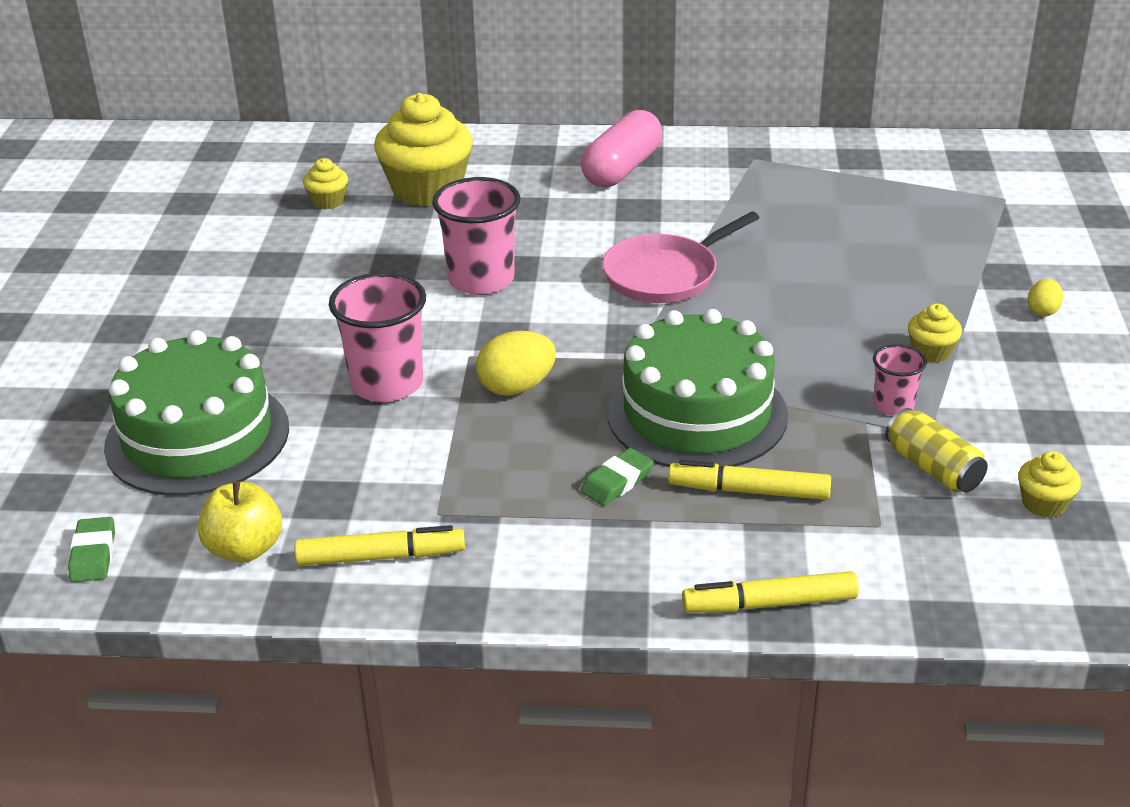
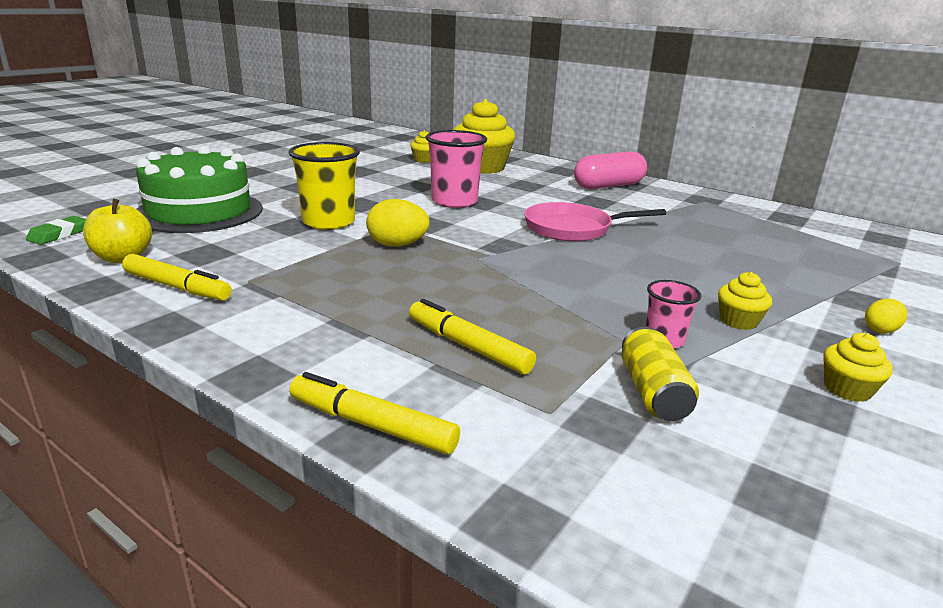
camera: 30 degrees right, 10 degrees down
(387, 384) = (329, 222): pink cup -> yellow cup
(617, 482) = (381, 307): green eraser -> none
(697, 413) = (494, 293): green cake -> none
(1044, 503) = (748, 465): yellow cupcake -> yellow cupcake (847, 389)

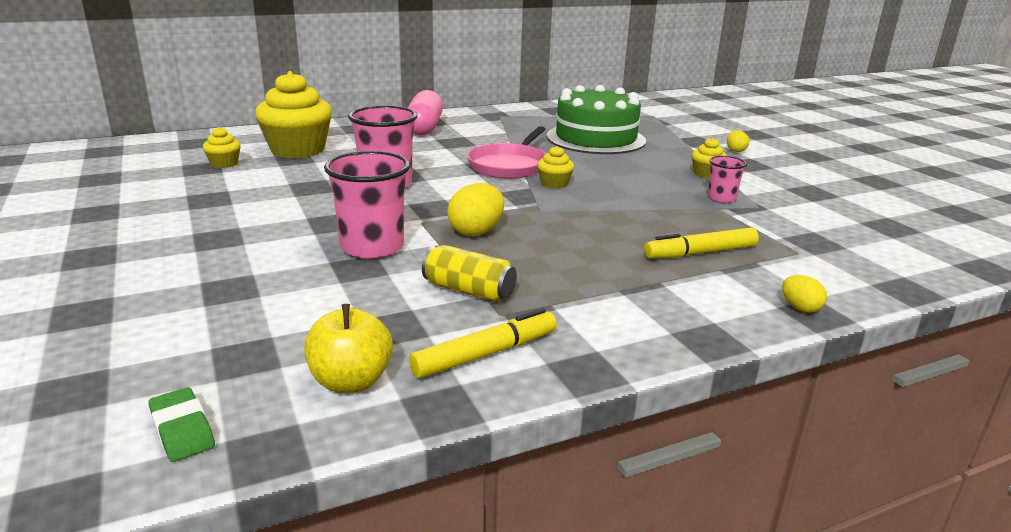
camera: 60 degrees left, 0 degrees up
(199, 211) = (227, 312): green cake -> green cake (595, 138)
(329, 222) = (372, 247): yellow cup -> pink cup
(372, 425) = (800, 308): yellow marker -> yellow egg
(652, 392) = (784, 221): yellow can -> yellow can (469, 291)
(847, 389) = (796, 180): yellow cupcake -> yellow cupcake (554, 184)

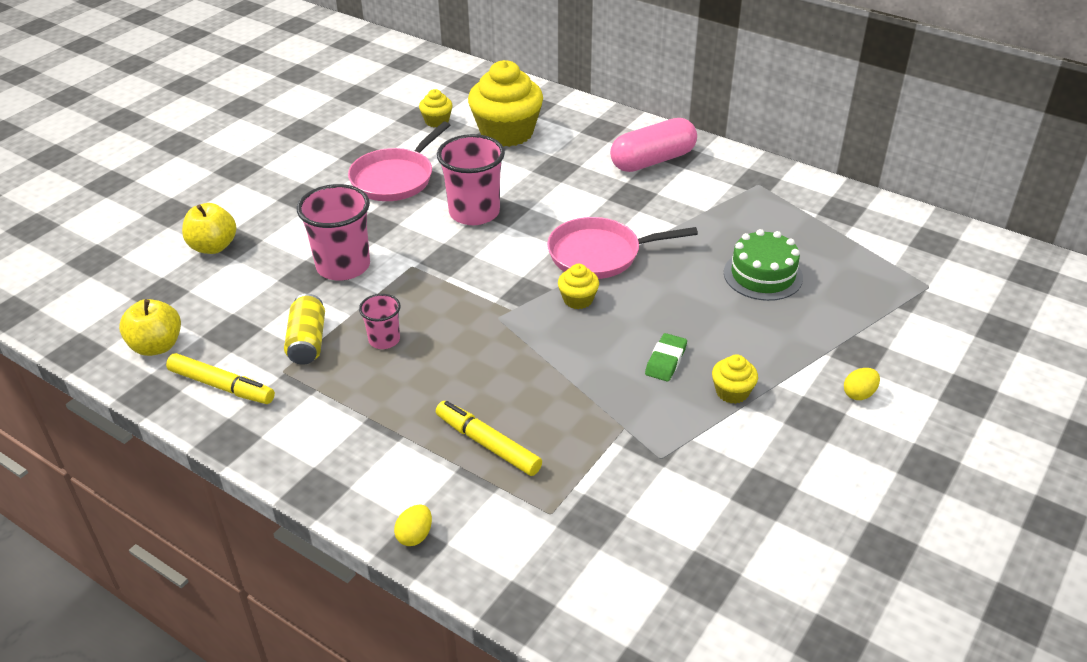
camera: 60 degrees right, 15 degrees up
(182, 430) = (80, 313): green eraser -> green eraser (666, 361)
(212, 302) = (213, 247): none -> yellow apple
(275, 197) = (395, 178): none -> pink pan
(476, 232) = (417, 301): yellow egg -> none
(595, 138) = (763, 275): green cake -> green cake, size x0.60
(721, 198) = (658, 423): pink cup -> pink cup (384, 340)

